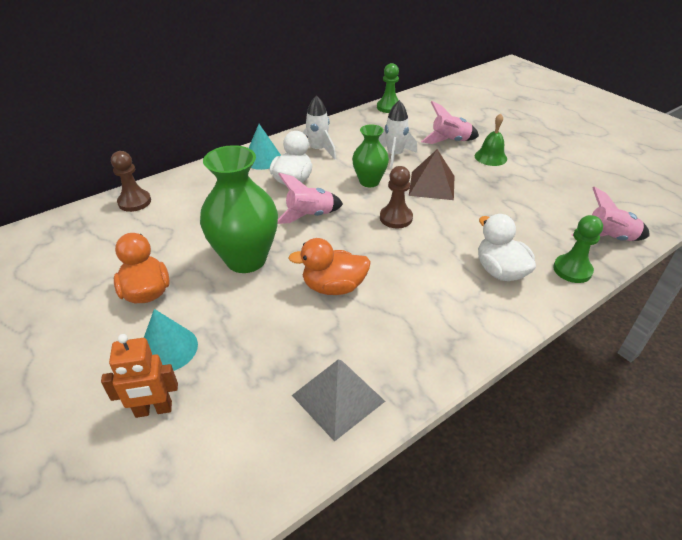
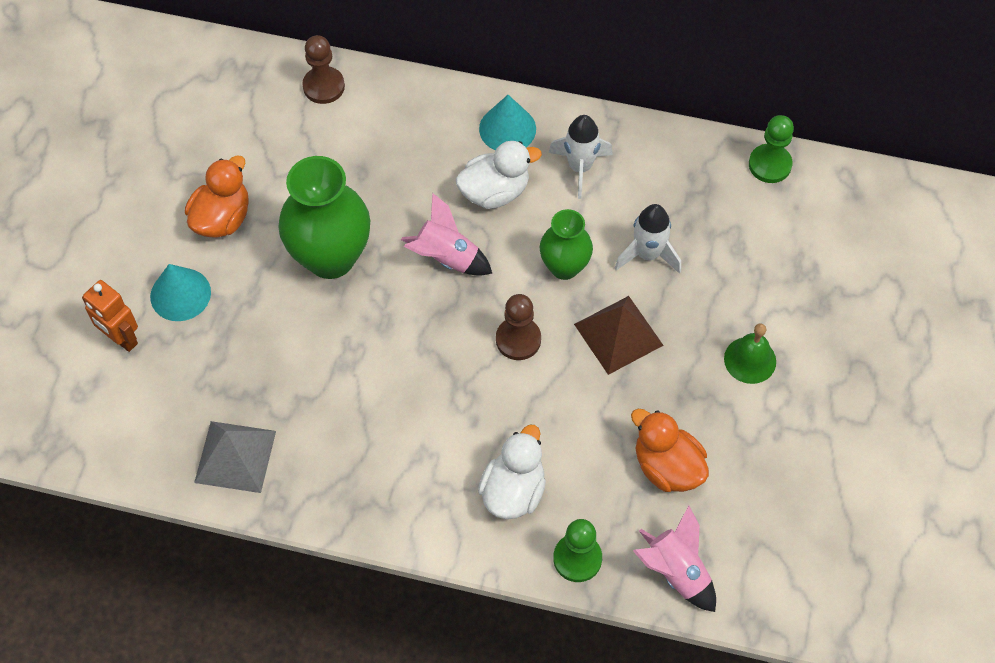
camera: 50 degrees right, 20 degrees up
(333, 287) = (358, 359): orange duck -> orange duck (667, 467)
(450, 141) = (746, 292): pink rocket -> none

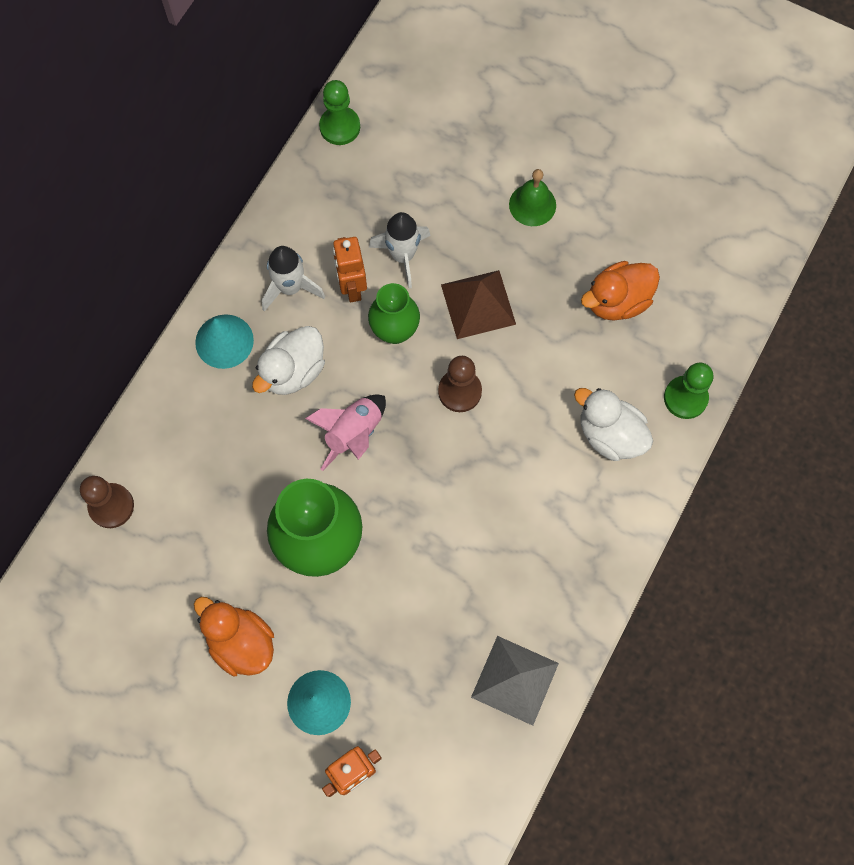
camera: 75 degrees left, 10 degrees up
(495, 192) = (293, 371): white duck -> white duck turned 135 degrees counterclockwise
(598, 219) = (352, 287): none -> orange robot
(676, 572) = (714, 322): pink rocket -> none

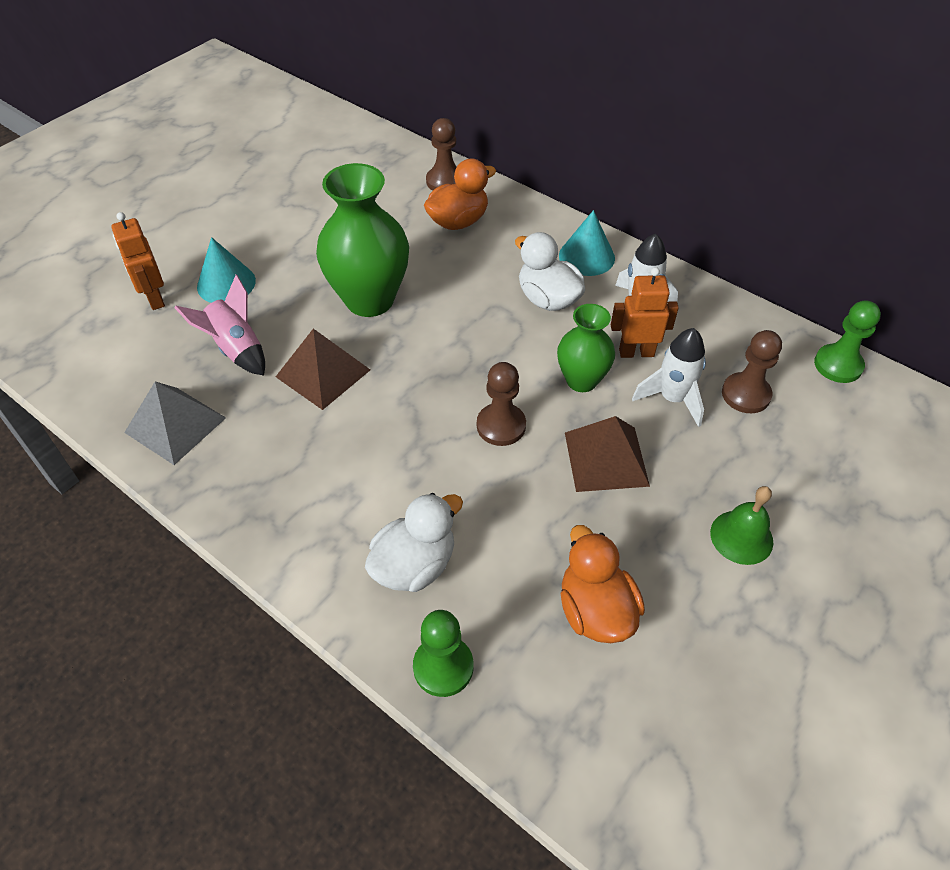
camera: 100 degrees right, 20 degrees down
(241, 642) = (300, 242): orange duck -> orange duck (458, 221)
(353, 434) = (472, 335): pink rocket -> pink rocket (236, 349)
(387, 199) = (746, 394): none -> brown pawn
(427, 562) = (323, 373): none -> brown pyramid

